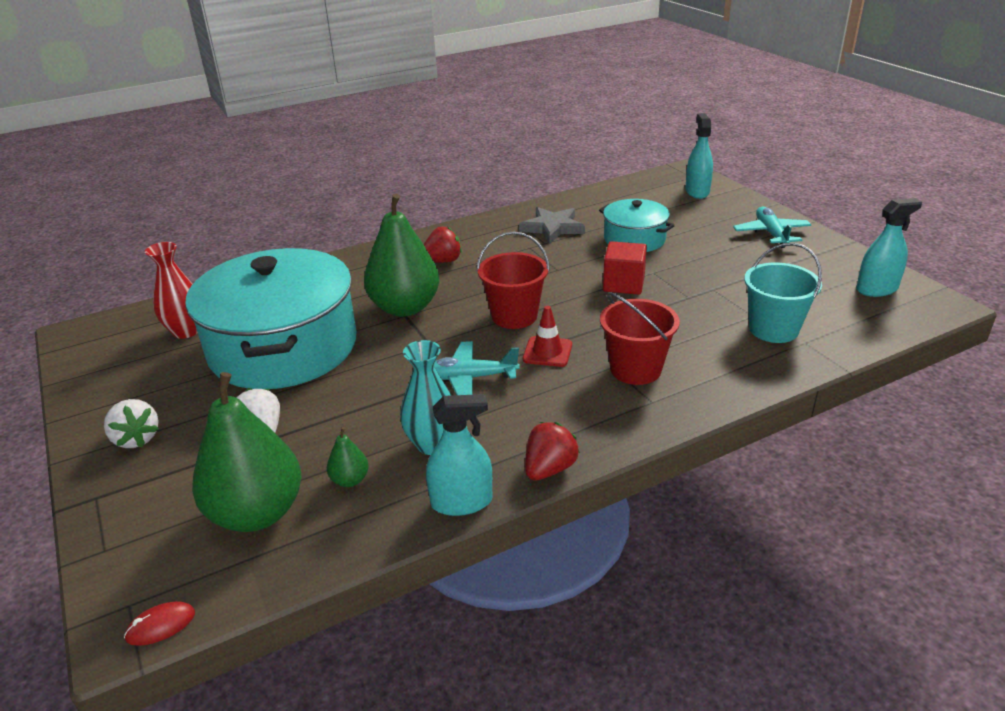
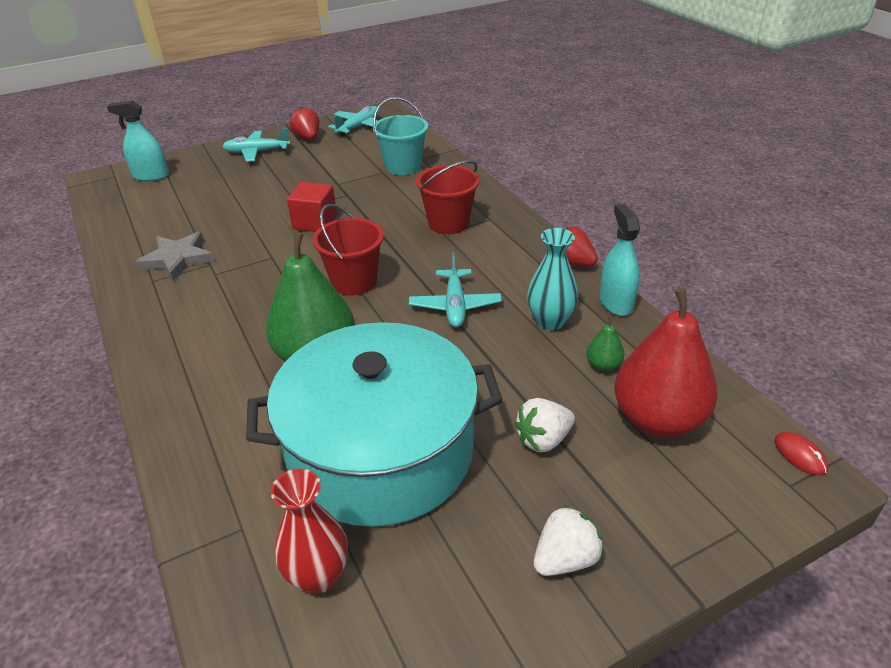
camera: 90 degrees left, 5 degrees up
(257, 513) = (658, 419): green pear -> red pear
(442, 261) = (217, 335): red strawberry -> red strawberry (308, 137)
(547, 352) = (418, 263): red traffic cone -> none
(634, 239) = (231, 213): turquoise pot -> none
(876, 289) = (359, 126): turquoise spray bottle -> turquoise plane

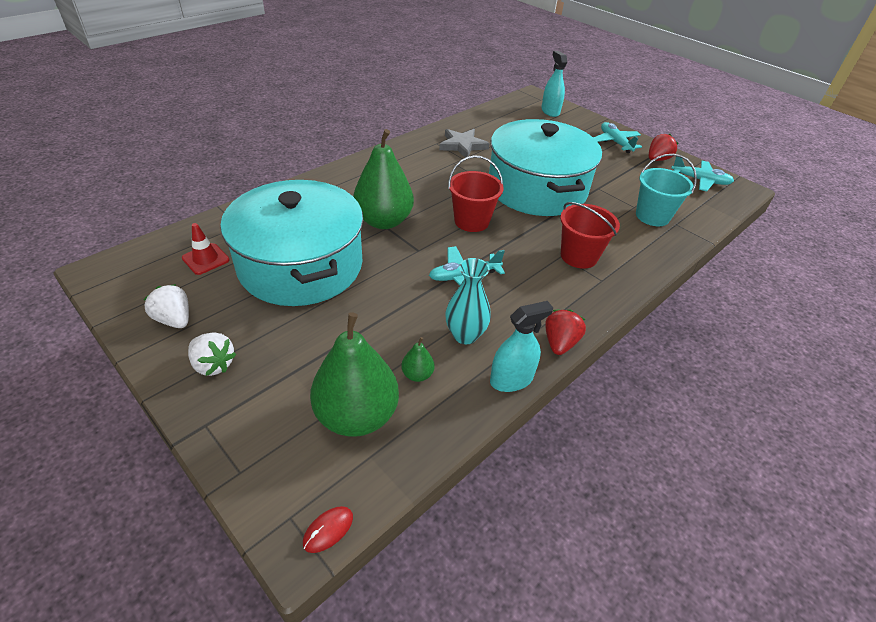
camera: 70 degrees right, 5 degrees up
(315, 222) = (536, 188): red cube -> turquoise pot
(318, 576) = (205, 259): red vase -> red traffic cone
(543, 440) = (322, 343): white strawberry -> white strawberry (174, 319)
(658, 419) = (357, 415): red pear -> green pear

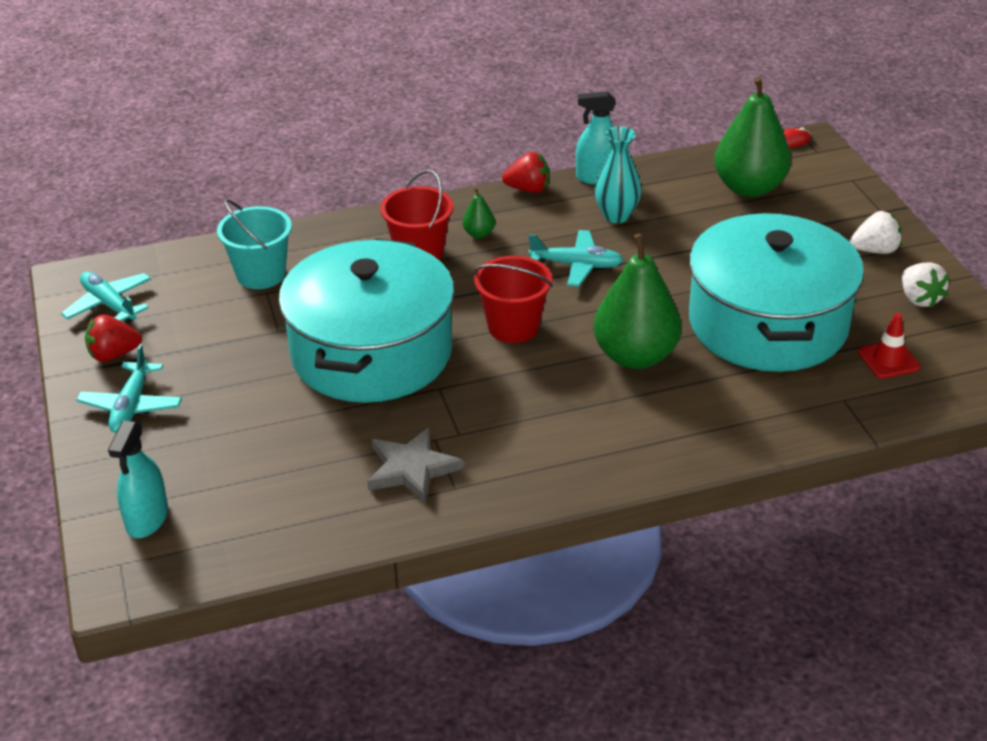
camera: 150 degrees left, 5 degrees down
(213, 364) = (875, 250): white strawberry -> white strawberry turned 105 degrees clockwise
(417, 374) = (682, 199): green pear -> green pear (479, 234)
(560, 343) = (528, 189): red strawberry -> red strawberry turned 135 degrees counterclockwise

